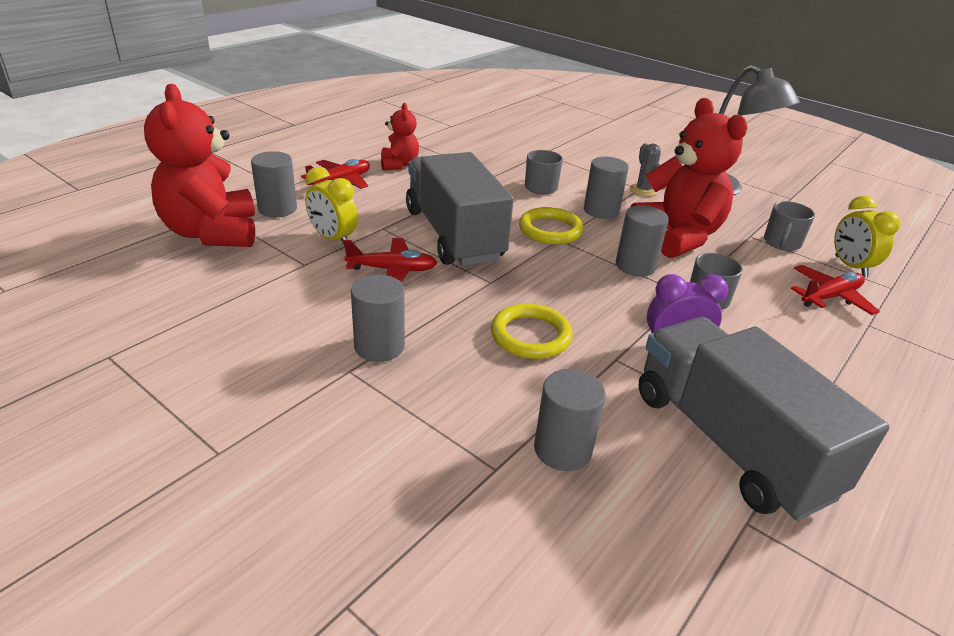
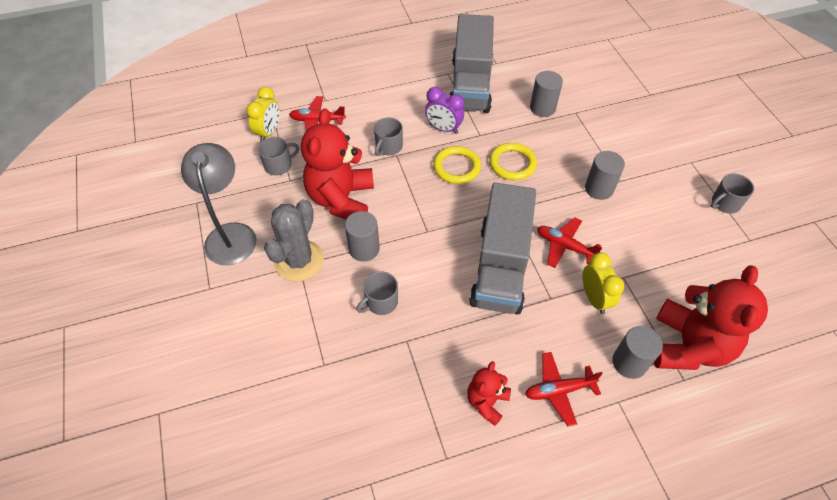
camera: 145 degrees left, 20 degrees up
(148, 397) = (725, 203): none -> grey mug
(550, 230) = (425, 243): yellow ring -> yellow ring (456, 167)
(635, 266) = (401, 186): grey cylinder -> none
(643, 190) = (299, 261): grey cactus -> grey cactus, size x1.87

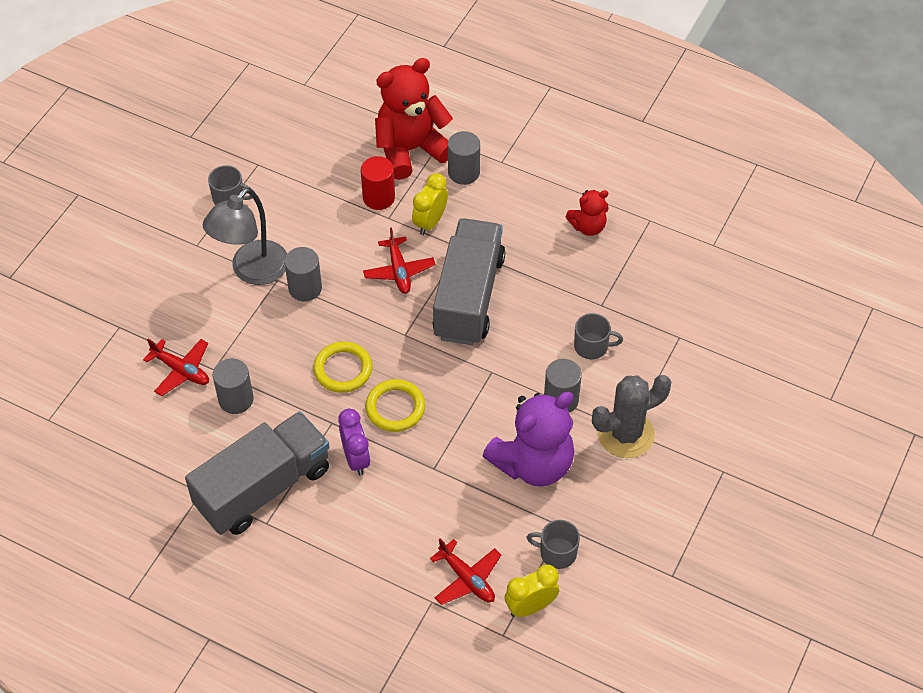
camera: 135 degrees left, 0 degrees up
(231, 234) = (665, 510): grey lamp -> grey lamp (252, 271)
(341, 199) = (533, 463): red teddy bear -> purple teddy bear
(388, 147) = (431, 483): grey mug -> none
(500, 267) = (468, 297): grey truck -> grey truck turned 45 degrees counterclockwise
(559, 390) = (531, 196): red plane -> red plane (181, 370)
(650, 286) = (379, 198): none -> red cylinder

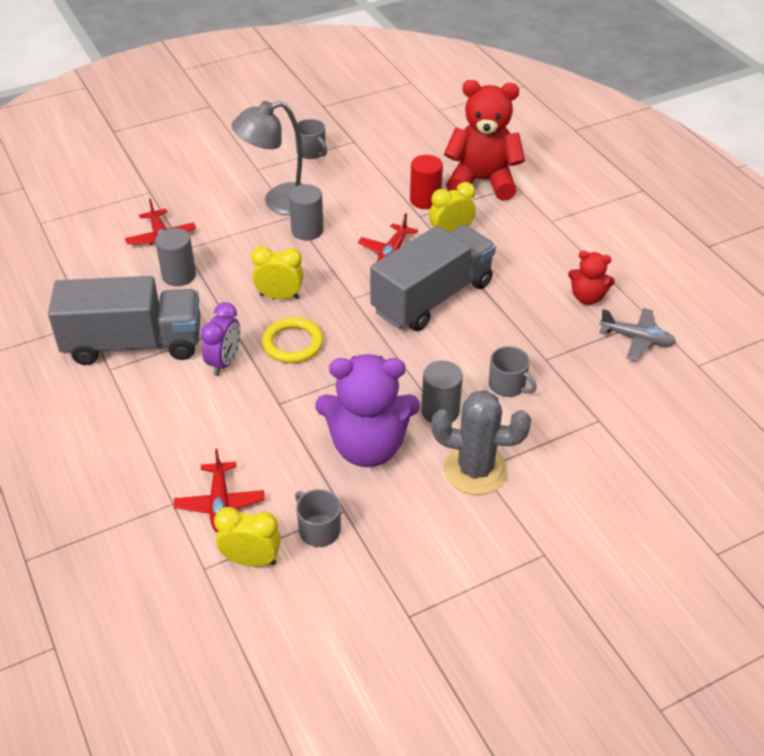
camera: 35 degrees right, 10 degrees down
(343, 369) = (279, 296): yellow ring -> yellow clock
(463, 172) = (511, 214): grey cylinder -> none
(653, 246) = (636, 339): none -> grey plane

